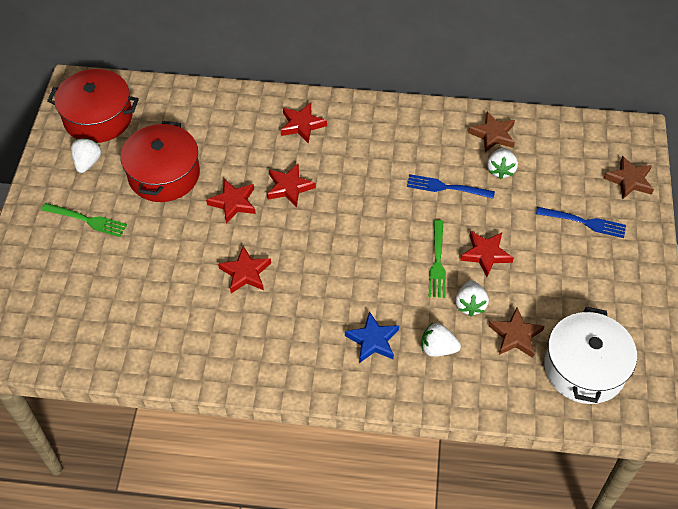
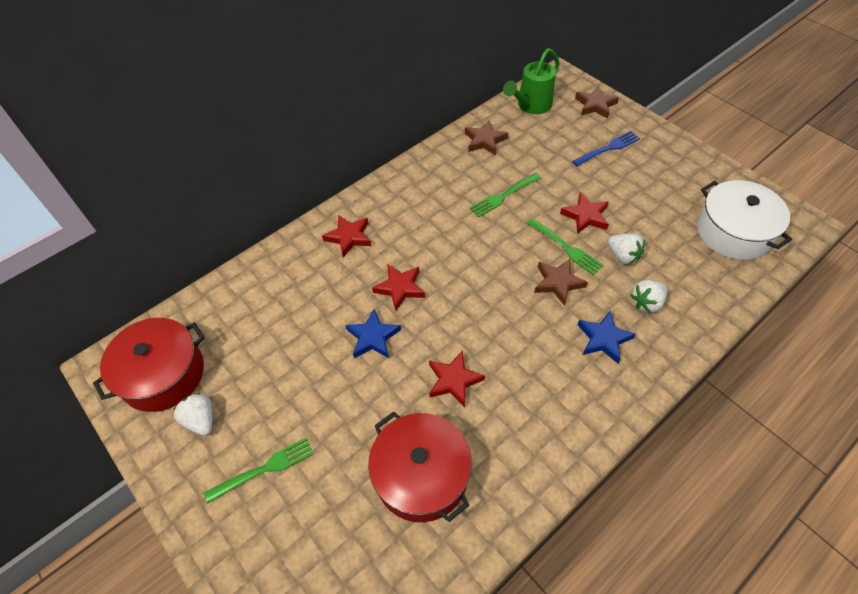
camera: 45 degrees left, 0 degrees up
(164, 174) = (286, 367): red pot -> red pot (421, 475)
(233, 203) = (373, 337): red star -> blue star
(446, 187) = (503, 196): blue fork -> green fork
(500, 170) = (519, 158): white strawberry -> none
(515, 335) = (673, 249): brown star -> brown star (558, 283)
(572, 137) = (531, 106): none -> green watering can

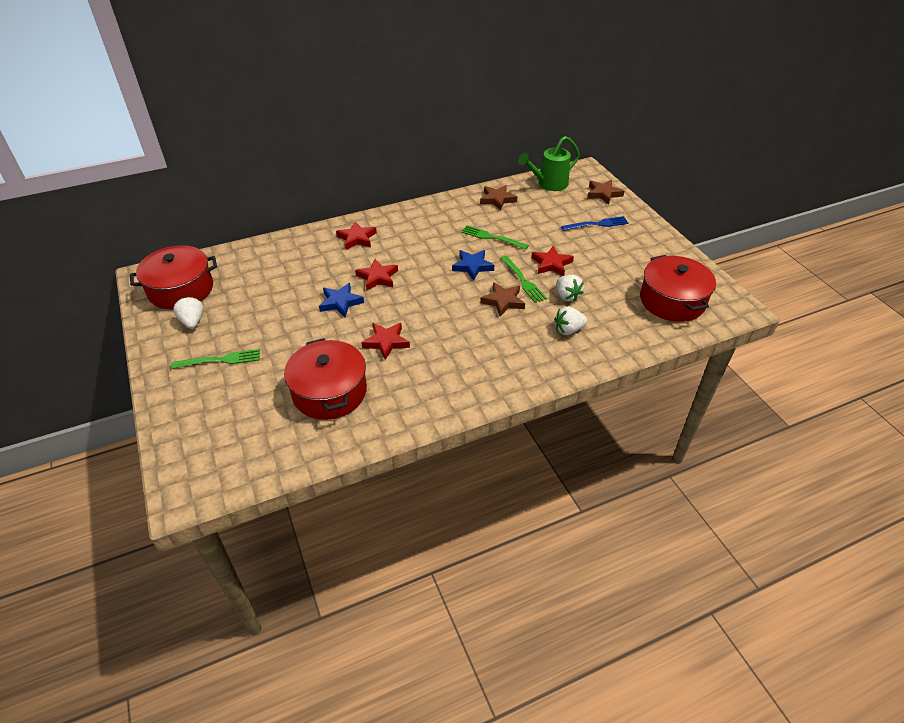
camera: 15 degrees right, 10 degrees down
(503, 196) = (492, 237): green fork -> green fork turned 45 degrees clockwise
(603, 339) = (519, 344): blue star -> blue star (472, 266)
(733, 232) = (672, 301): white pot -> red pot

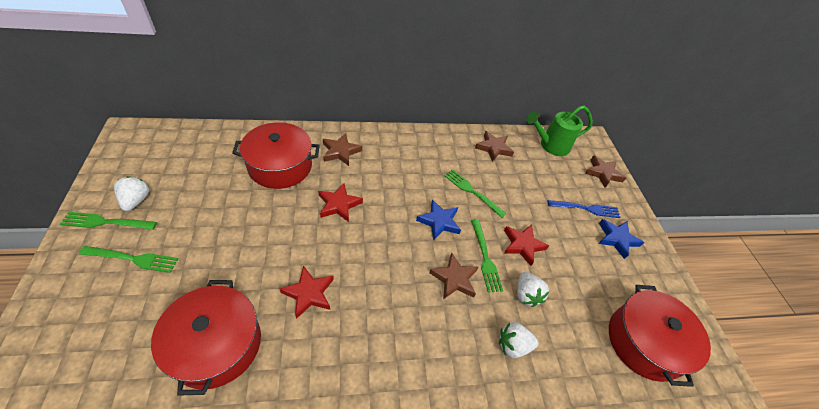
camera: 10 degrees right, 5 degrees up
(177, 343) = (106, 222): none -> green fork
(181, 289) = (149, 159): red pot -> red pot (280, 166)
(340, 302) = (288, 224): blue star -> blue star (616, 239)
(357, 238) = (340, 151): red star -> brown star

